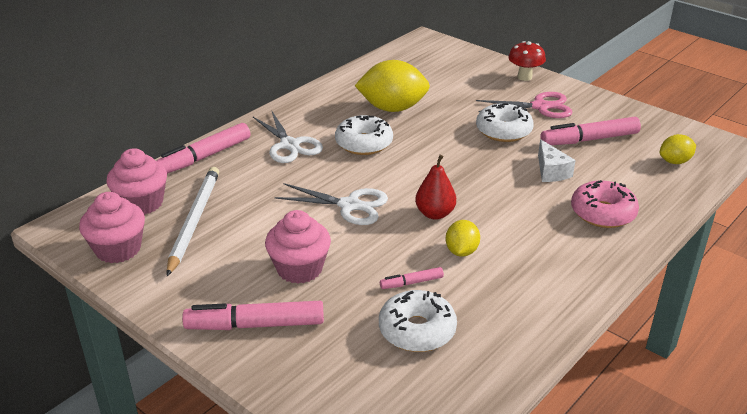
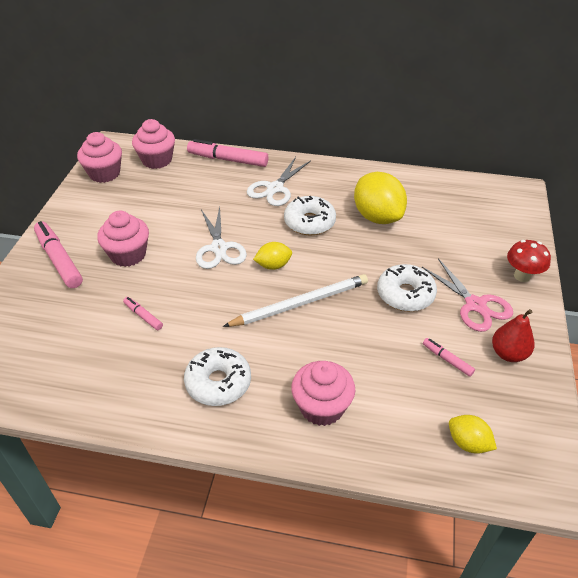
camera: 60 degrees right, 10 degrees up
(194, 221) = (152, 188): white pencil -> white pencil (300, 303)
(417, 330) = (89, 339): white donut -> white donut (218, 382)
(435, 214) = (240, 297): red pear -> red pear (508, 354)
(461, 251) = (200, 330): yellow lemon -> yellow lemon (273, 265)
(551, 171) = (363, 348): white cheese -> none
(589, 139) = (447, 360): pink marker -> pink marker, size x0.50
(603, 213) = (322, 407): pink donut -> pink cupcake

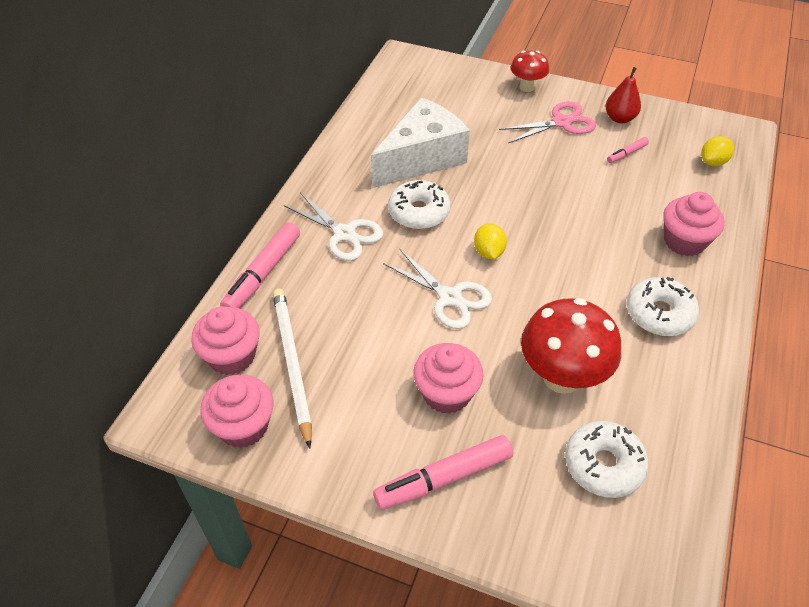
camera: 80 degrees left, 5 degrees up
(143, 316) = (561, 377): pink marker -> red mushroom
(219, 248) = (450, 297): white scissors -> white scissors turned 45 degrees clockwise
(300, 303) = (551, 238): white pencil -> white pencil (292, 363)
(377, 217) = (422, 158): yellow lemon -> white cheese
(405, 294) = (544, 162): white donut -> white donut (603, 465)

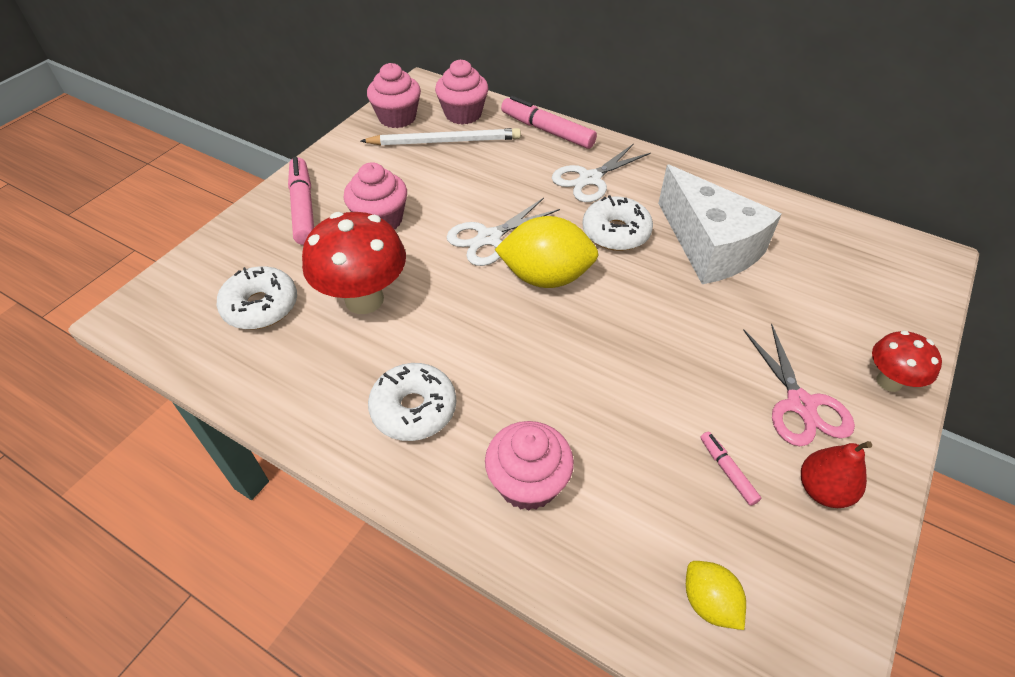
camera: 100 degrees right, 0 degrees up
(488, 252) = (546, 277): yellow lemon -> yellow lemon, size x1.90

